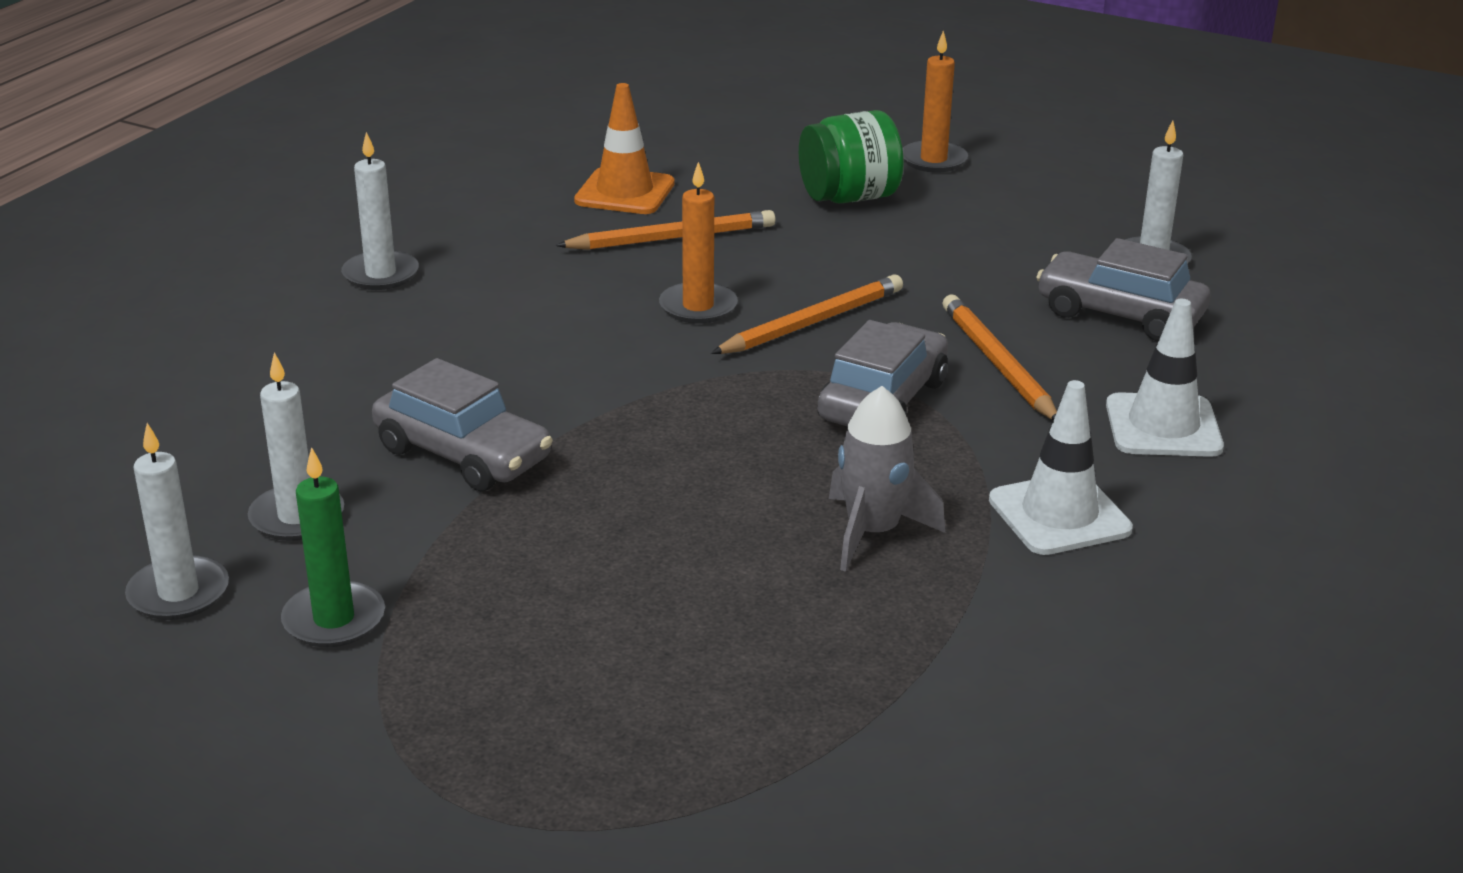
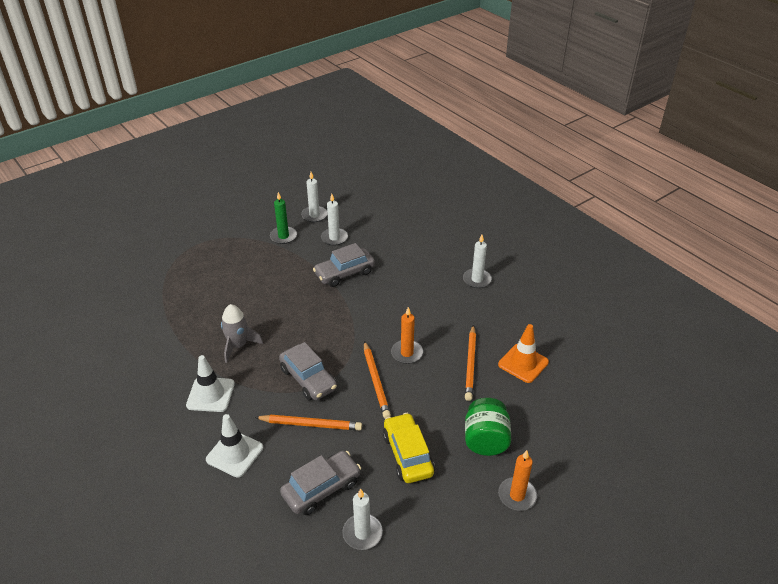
camera: 115 degrees right, 10 degrees up
(955, 255) = (407, 454): none -> yellow car

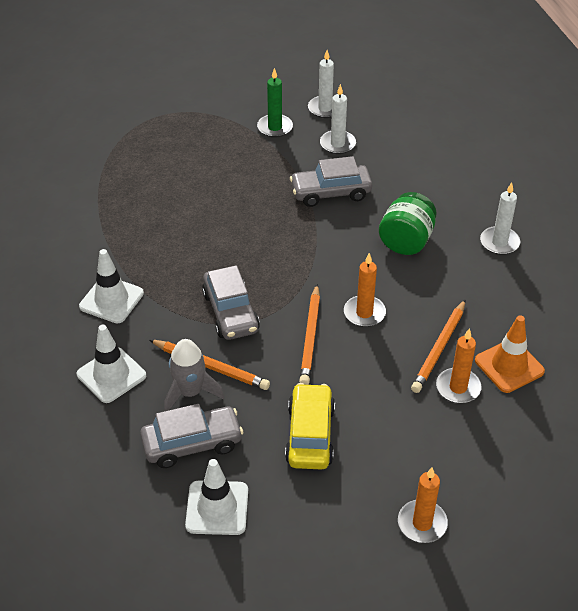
camera: 20 degrees right, 5 degrees up
(238, 346) = (165, 250): grey rocket -> grey rocket (190, 392)
(362, 533) = (217, 508): white candle -> white traffic cone
(485, 440) = (414, 446): green jar -> green jar (406, 241)
(496, 388) = (458, 388): none -> orange candle

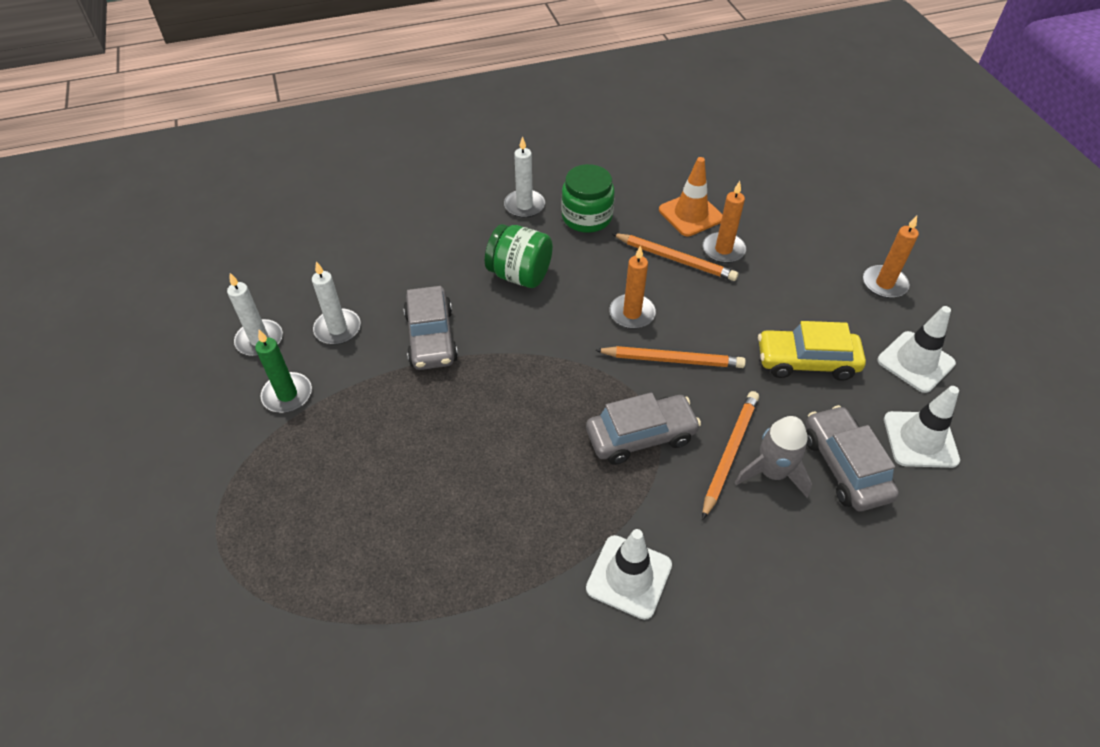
camera: 90 degrees left, 5 degrees up
(111, 375) = (761, 563): white traffic cone -> white traffic cone (915, 362)
(490, 286) = (587, 217): none -> green jar

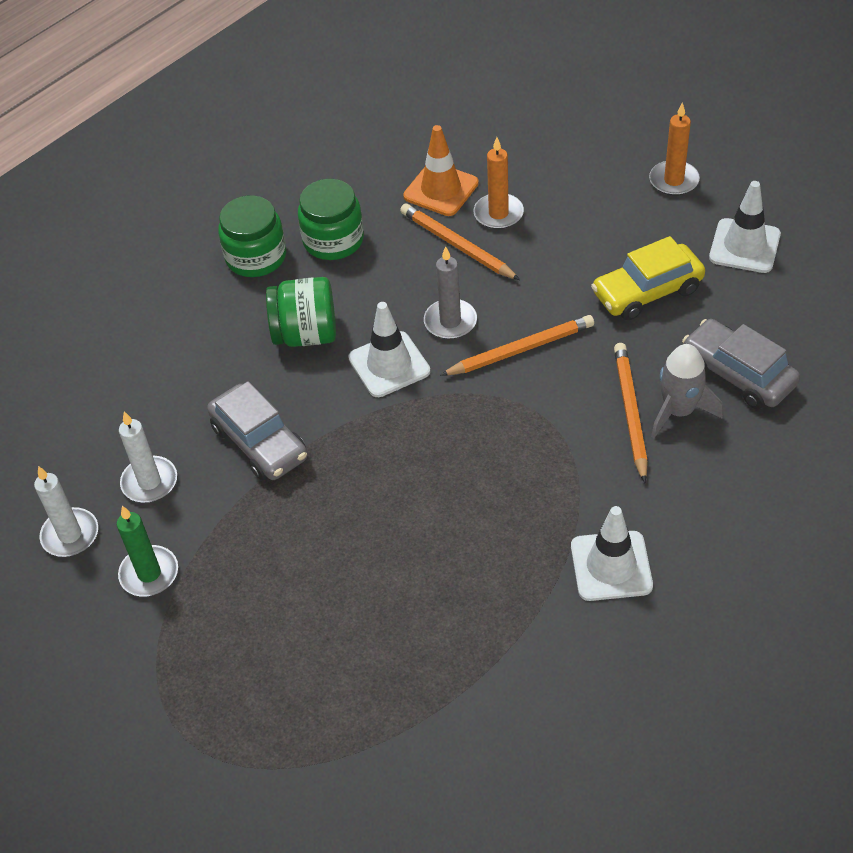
camera: 25 degrees left, 0 degrees up
(524, 206) = (256, 257): white candle -> green jar
(632, 313) = (450, 322): orange candle -> grey candle
(640, 436) = (538, 437): grey car -> none
(675, 259) = (457, 245): orange pencil -> orange pencil turned 135 degrees counterclockwise
(920, 439) = (788, 318): white traffic cone -> white traffic cone (389, 364)

